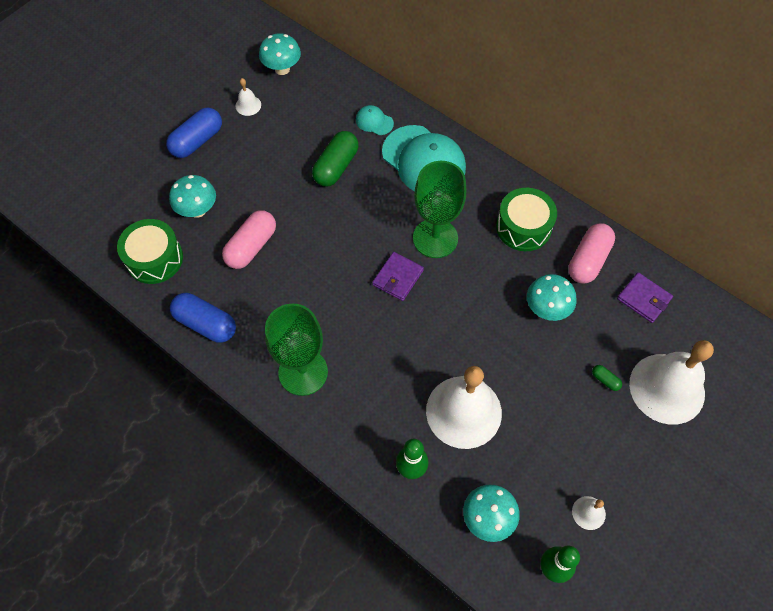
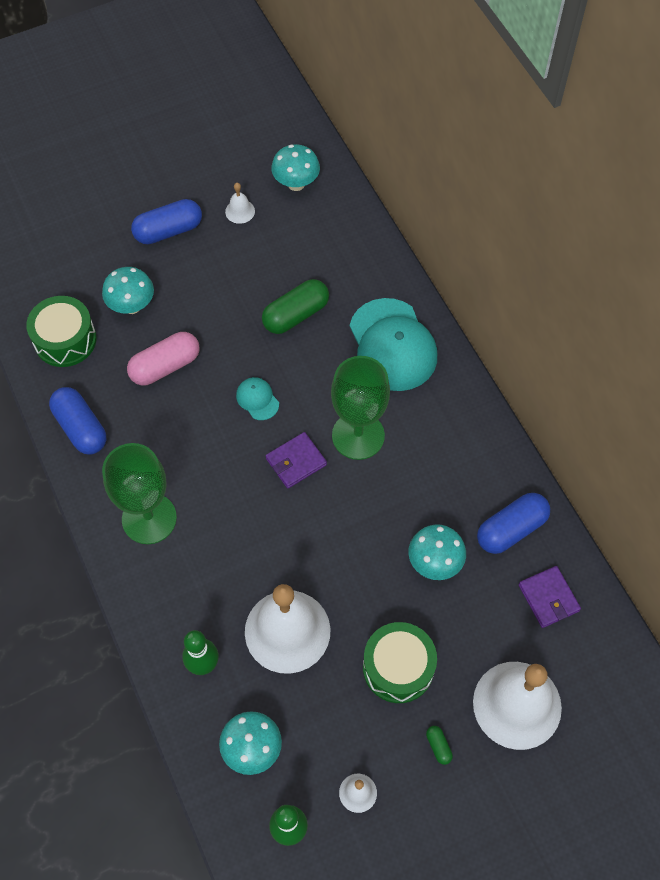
camera: 25 degrees right, 0 degrees up
(374, 121) = (362, 280): turquoise cap -> turquoise cap (257, 399)
(523, 227) = (460, 463): green drum -> green drum (398, 667)
(588, 260) = (511, 529): pink capsule -> blue capsule
(605, 380) = (454, 665): green capsule -> green capsule (438, 746)

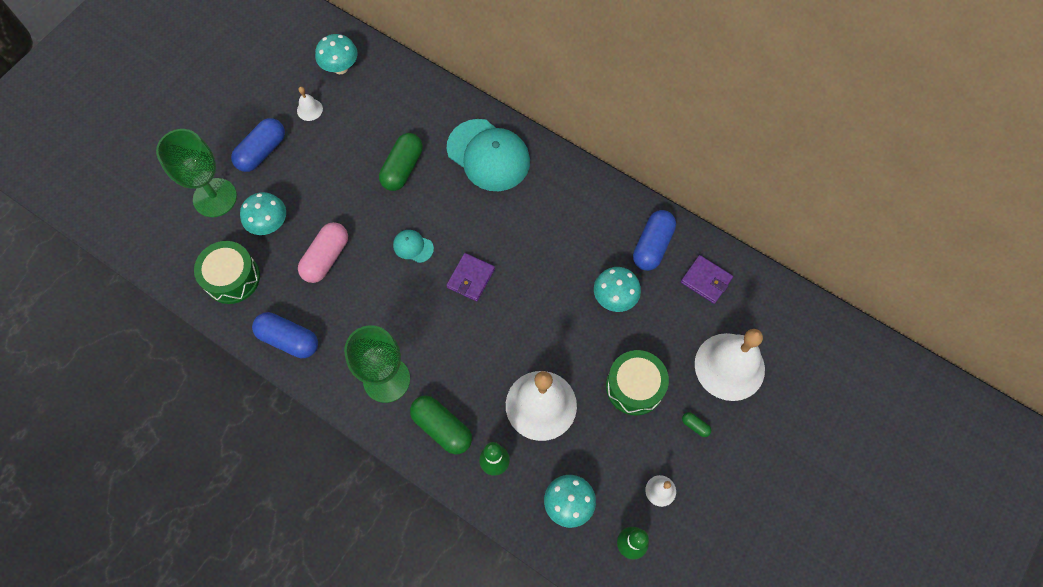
camera: 30 degrees left, 5 degrees up
(173, 597) = (442, 427): none -> green capsule
(358, 435) = (504, 235): green goblet -> green goblet (215, 197)

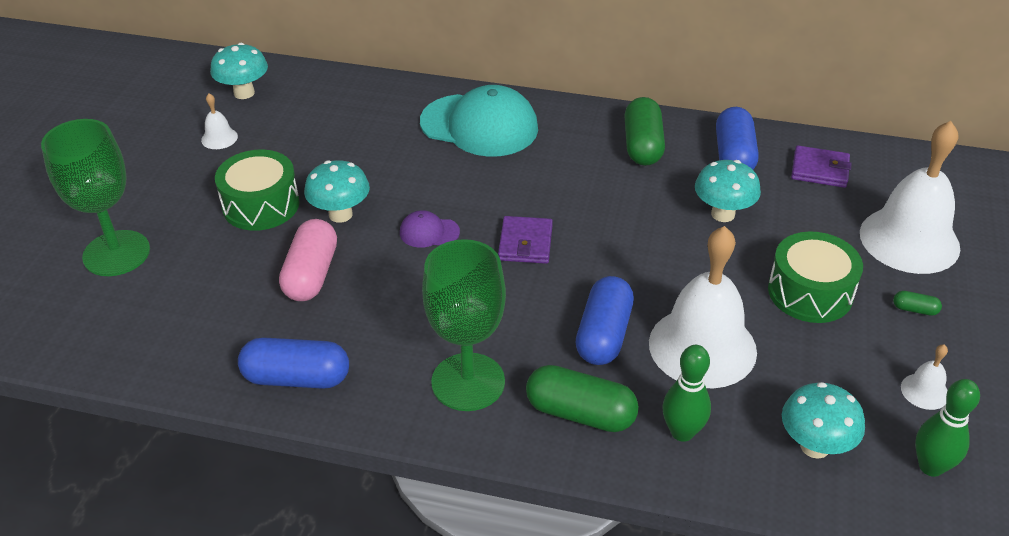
camera: 20 degrees left, 25 degrees down
(232, 278) = (177, 332): green drum -> green drum (261, 205)
(262, 152) = (169, 192): blue capsule -> blue capsule (604, 335)
(269, 224) = (211, 261): turquoise mushroom -> turquoise mushroom (340, 214)
(402, 168) = (374, 162): green capsule -> green capsule (642, 145)
(413, 246) = (429, 232): turquoise cap -> purple cap

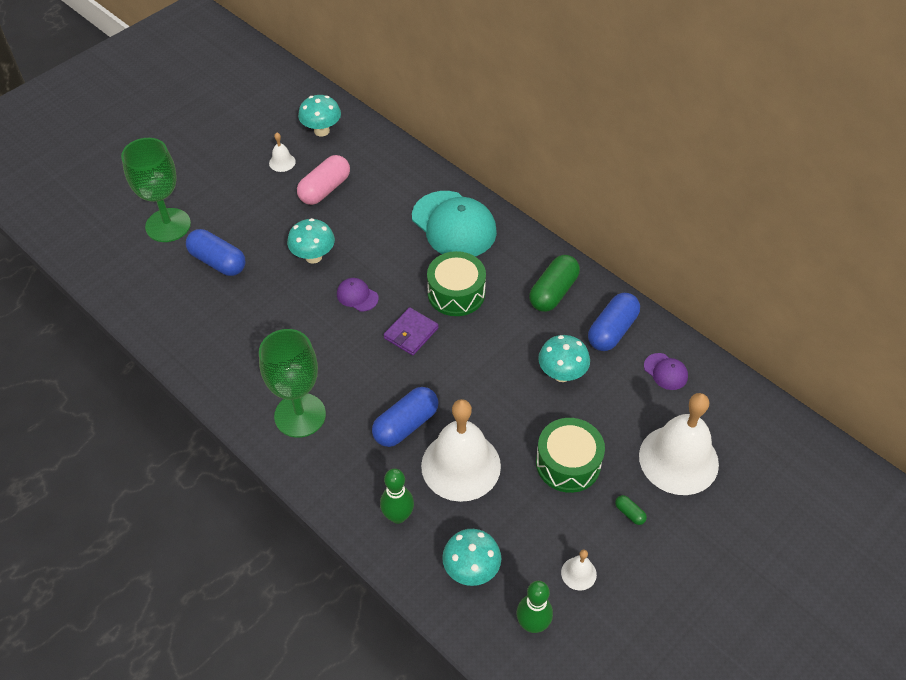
camera: 30 degrees right, 10 degrees up
(261, 205) = (271, 227): green drum -> green drum (456, 293)
(297, 378) = (208, 362): blue capsule -> blue capsule (218, 261)
(311, 274) = (265, 294): pink capsule -> pink capsule (325, 189)
(580, 413) = (348, 471): green capsule -> none
(819, 170) = (665, 372): purple wallet -> purple cap

